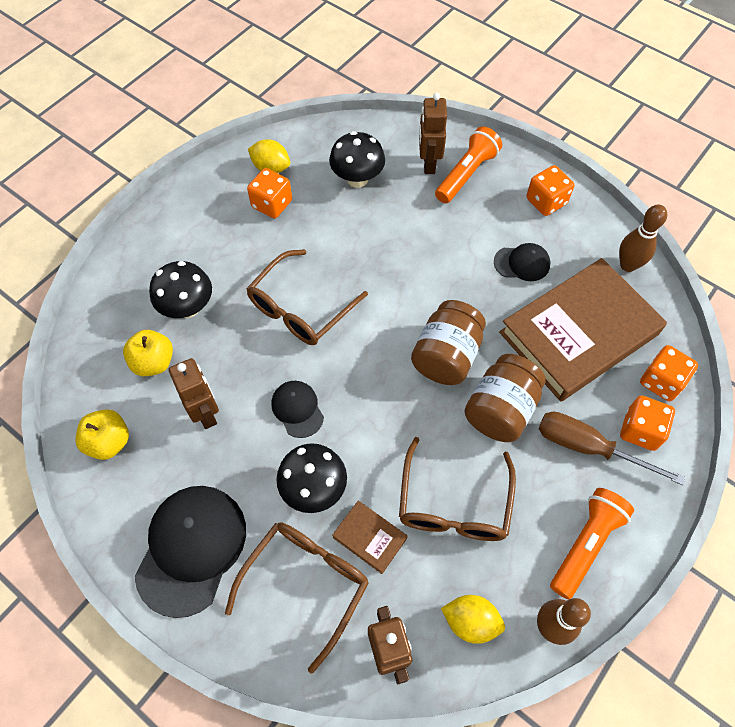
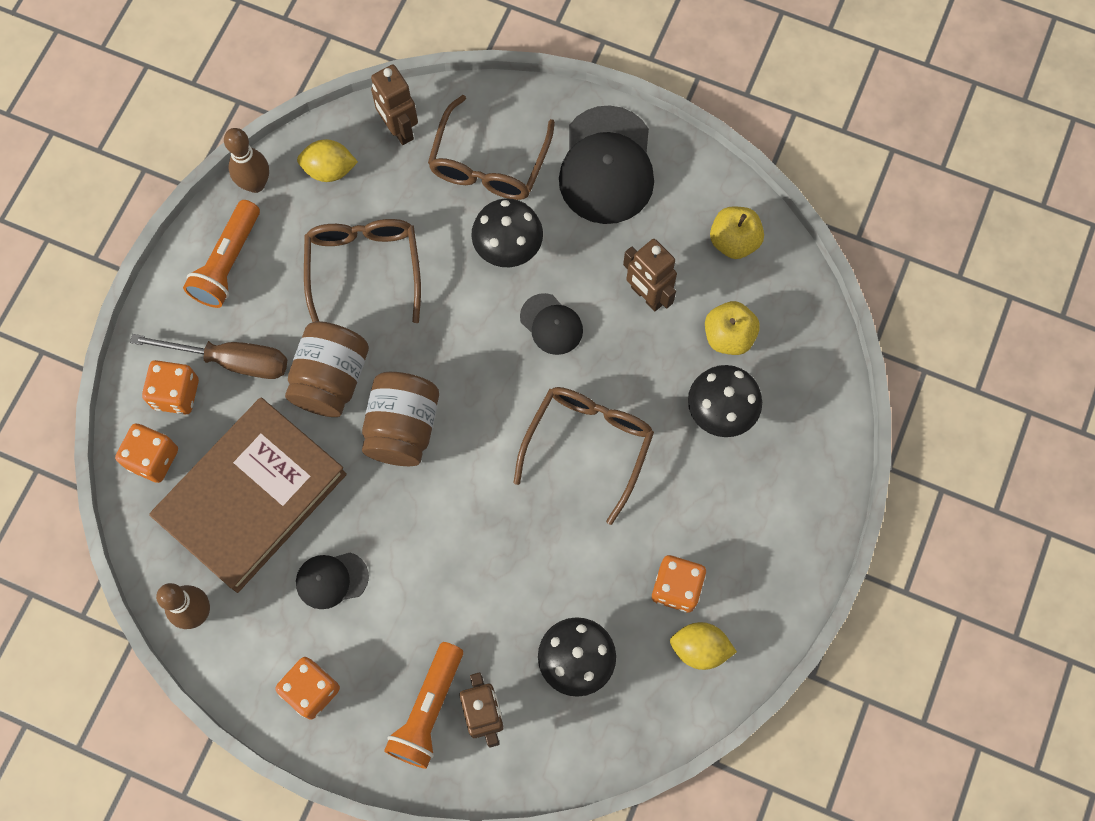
camera: 165 degrees right, 10 degrees up
(369, 537) = (440, 217): brown book -> none

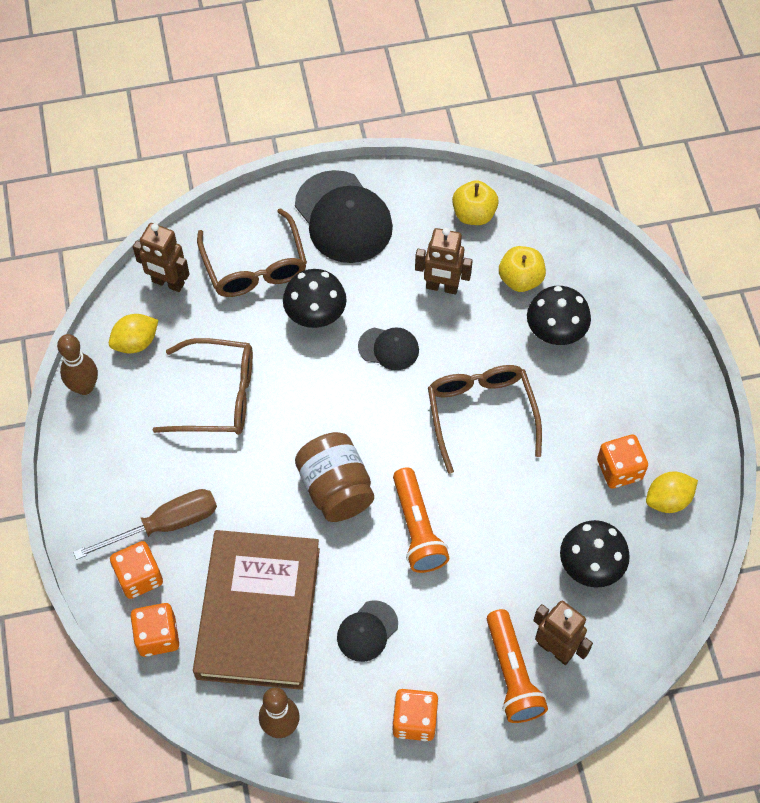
camera: 35 degrees left, 10 degrees down
(228, 263) = (106, 456): orange flashlight -> orange flashlight (417, 529)
(331, 379) = (254, 489): brown jar -> none
(364, 269) = (218, 396): brown glasses -> brown glasses turned 135 degrees clockwise

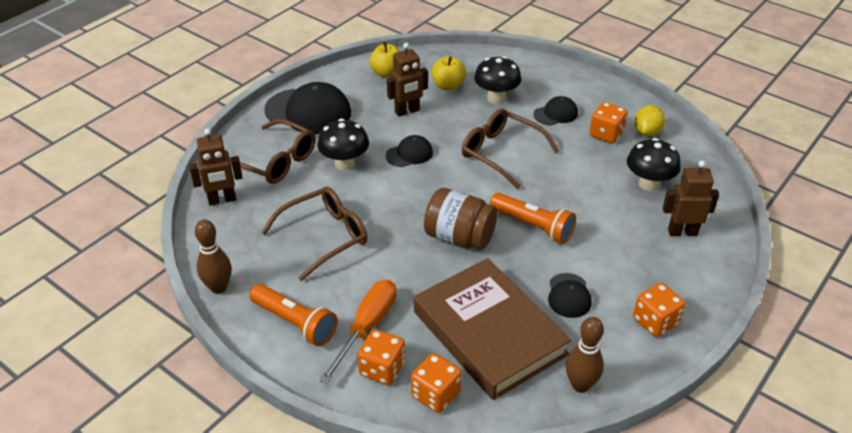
camera: 40 degrees left, 20 degrees down
(136, 342) = (232, 242): yellow lemon -> none
(165, 525) = (367, 327): brown screwdriver -> orange screwdriver
(512, 674) = (676, 260): orange flashlight -> orange flashlight (295, 323)
(595, 402) = (556, 114): none -> black cap

